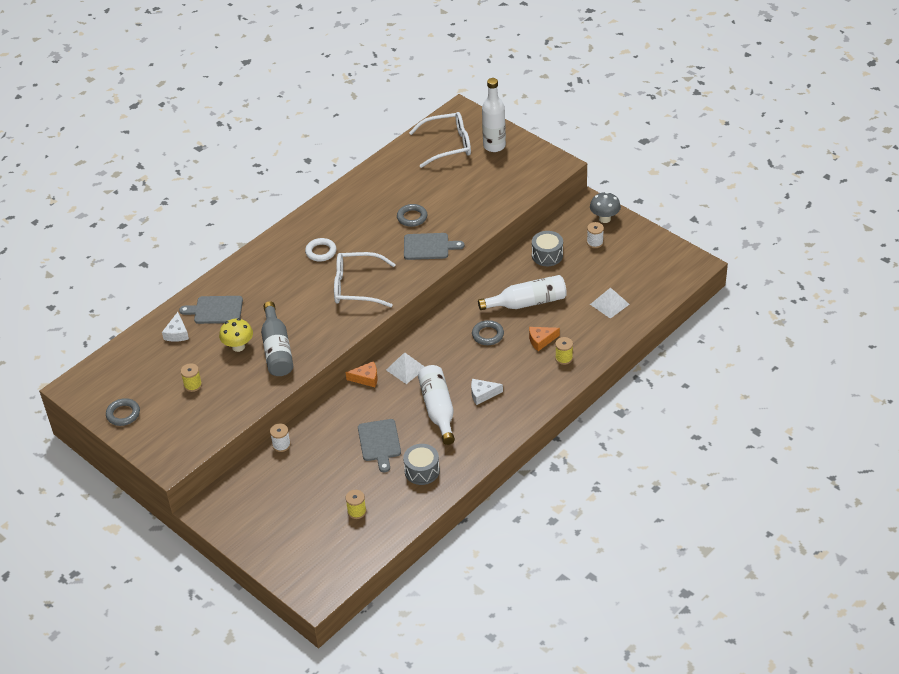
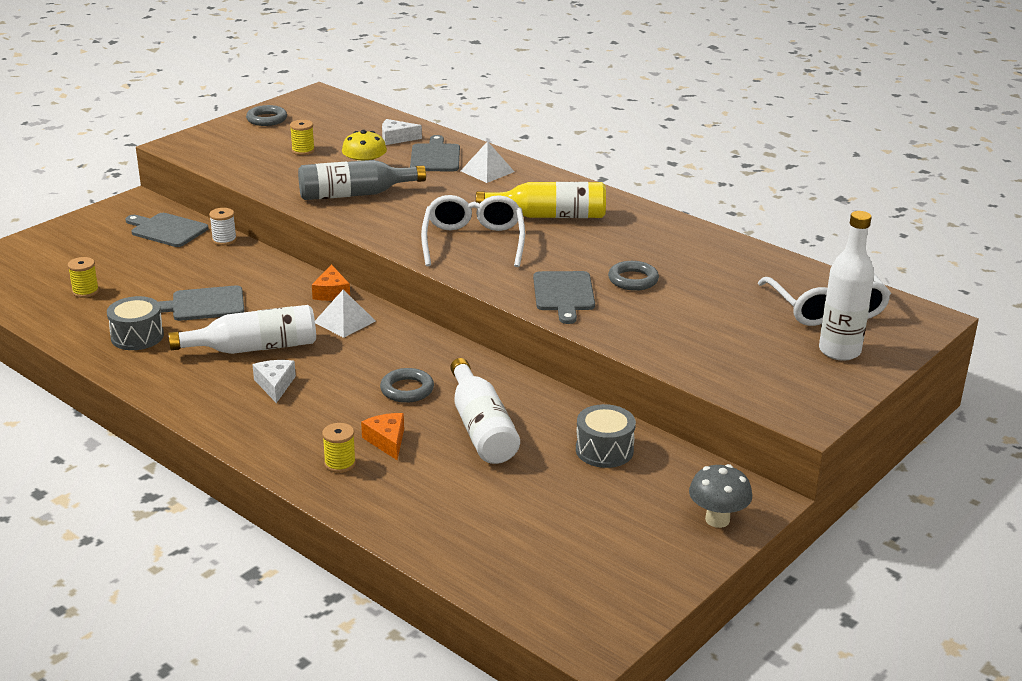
camera: 85 degrees right, 15 degrees down
(260, 481) = (167, 230): none -> grey cutting board
(321, 252) = (549, 216): white ring -> yellow bottle
(595, 242) = (645, 506): white spool -> none
(609, 304) = (473, 519): white pyramid -> white pyramid (487, 171)

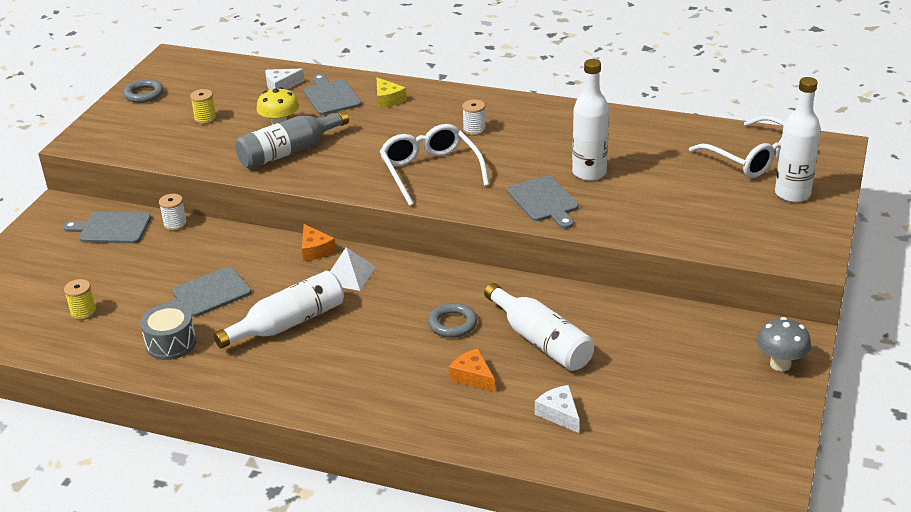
camera: 20 degrees left, 5 degrees up
(275, 385) = (335, 353): white cheese -> white cheese (559, 414)
(340, 464) = (449, 410): yellow spool -> none
(487, 171) = (388, 99): white pyramid -> yellow cheese
(549, 216) = (474, 130): yellow bottle -> white spool
(604, 450) = (652, 330): grey drum -> none
(633, 280) = (589, 173): grey ring -> white bottle

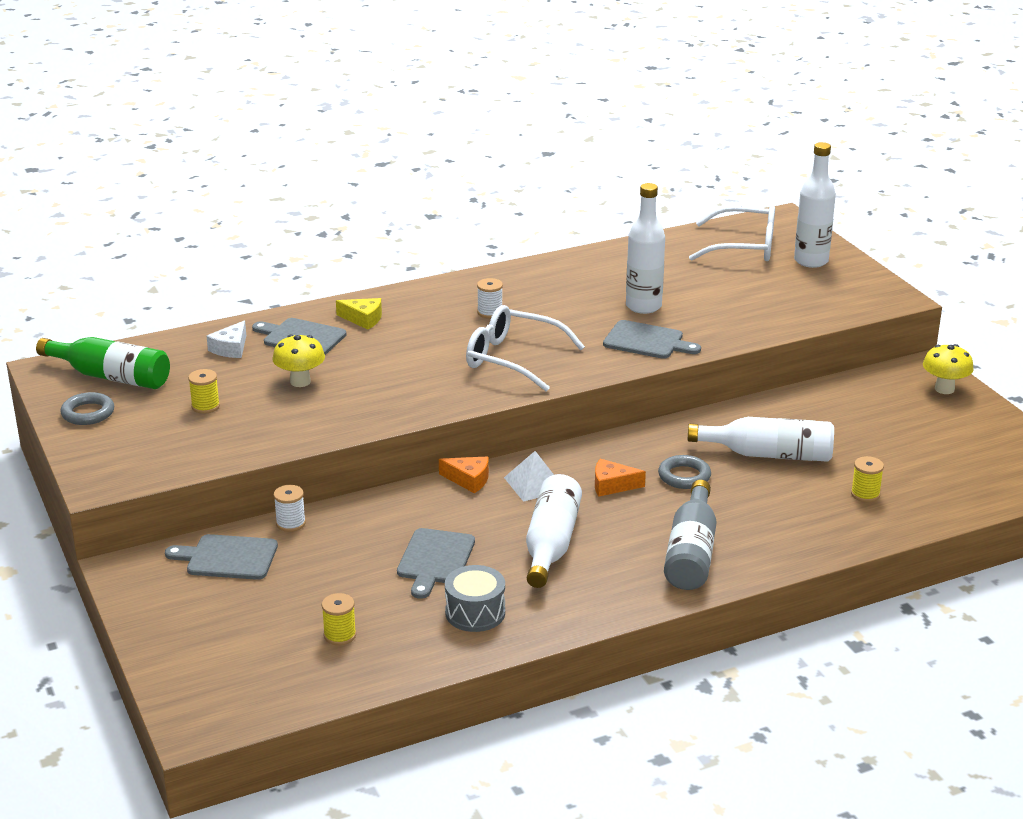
camera: 45 degrees left, 5 degrees down
(112, 228) = (228, 557): grey cutting board -> grey cutting board turned 45 degrees clockwise
(192, 76) = (111, 376): none -> green bottle
(289, 151) = (350, 397): grey bottle -> grey bottle (691, 552)
(473, 376) = (764, 503): orange cheese -> orange cheese (612, 485)
(559, 414) = (865, 494): white cheese -> yellow spool
(780, 364) = (944, 389): grey mushroom -> yellow mushroom

